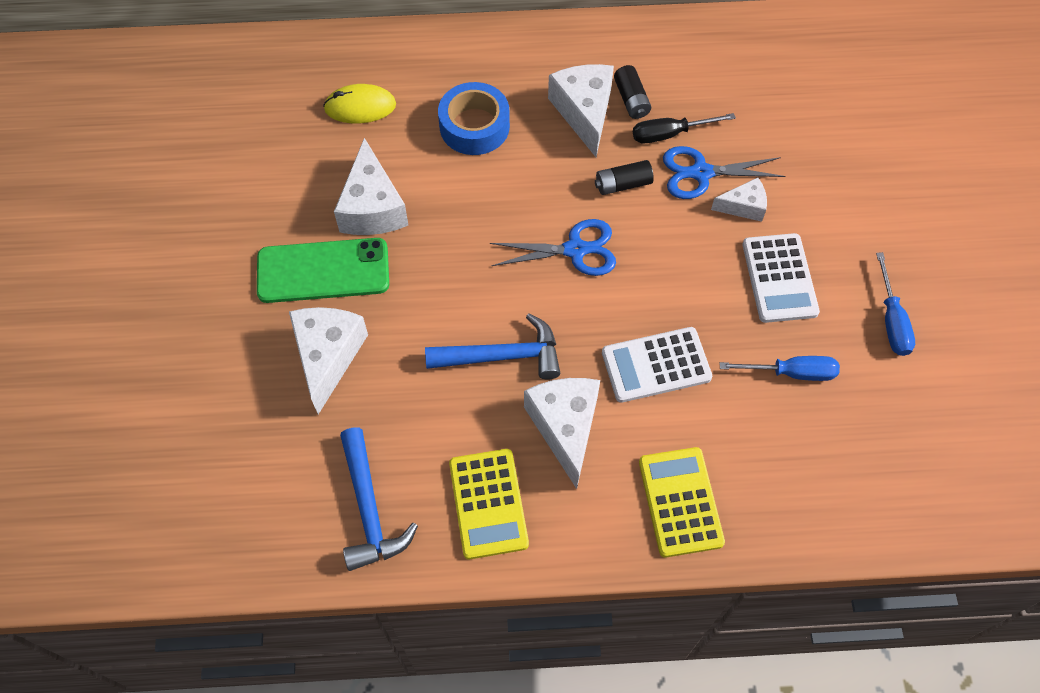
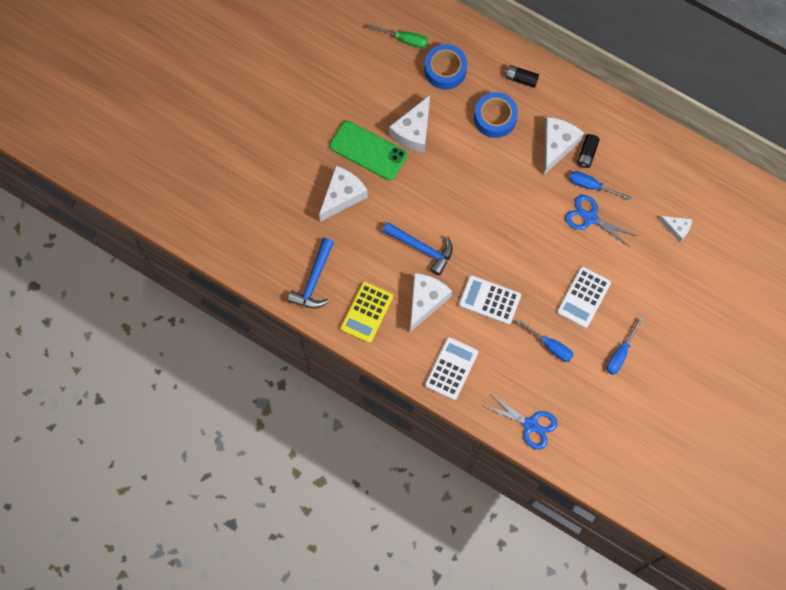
camera: 35 degrees right, 10 degrees up
(275, 101) = (405, 40): none -> green screwdriver
(360, 107) = (445, 70): yellow mouse -> blue tape
(575, 250) = (495, 218): blue scissors -> blue scissors (530, 425)
(622, 184) = (545, 198): black battery -> black battery (521, 79)
(670, 134) = (591, 186): black screwdriver -> blue screwdriver
(680, 502) = (451, 368): yellow calculator -> white calculator
(743, 206) = (597, 249): white cheese -> white cheese (677, 229)

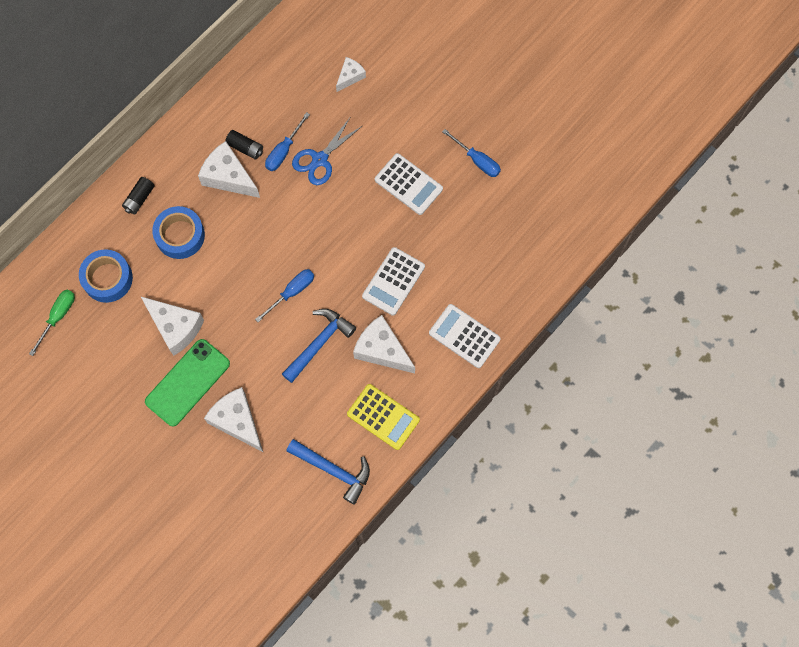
camera: 80 degrees left, 0 degrees up
(530, 425) = (540, 265): blue scissors -> none
(550, 345) = (456, 229): blue screwdriver -> blue screwdriver (291, 292)

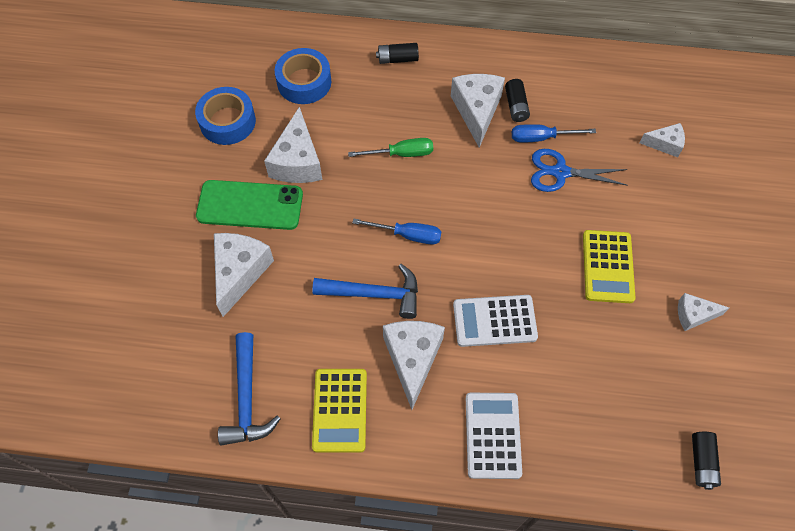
camera: 55 degrees right, 10 degrees down
(58, 317) = (240, 69): green screwdriver -> green screwdriver (401, 154)
(180, 235) = (389, 109): blue tape -> blue tape (227, 121)
(408, 184) = (607, 266): white calculator -> yellow calculator
(477, 160) = (694, 315): blue screwdriver -> white cheese
(563, 230) = (702, 462): none -> black battery

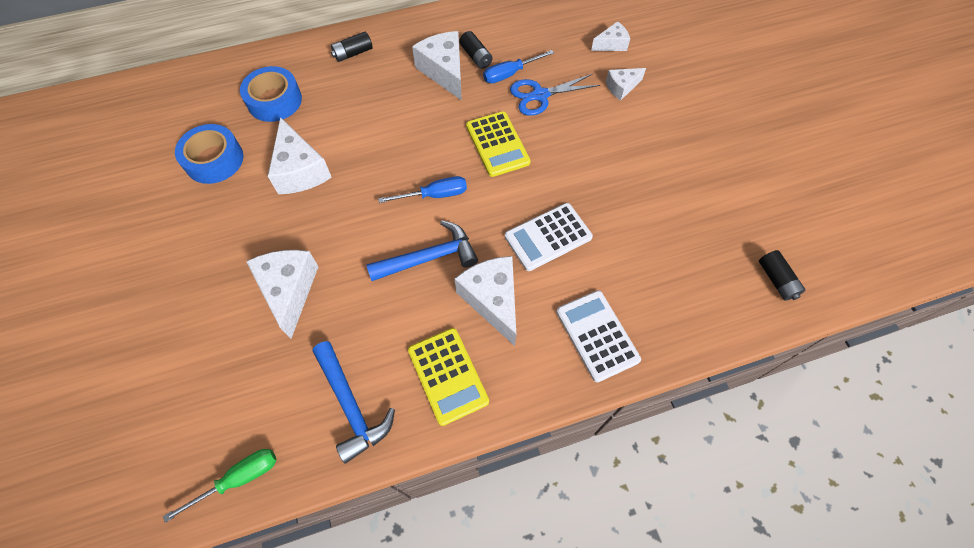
camera: 25 degrees left, 0 degrees up
(250, 205) = (271, 226): green phone -> none
(401, 154) = (395, 129): green screwdriver -> green screwdriver (238, 479)
(607, 266) = (618, 155): yellow calculator -> yellow calculator (497, 144)
(694, 315) = (705, 166): white cheese -> white cheese (621, 87)

